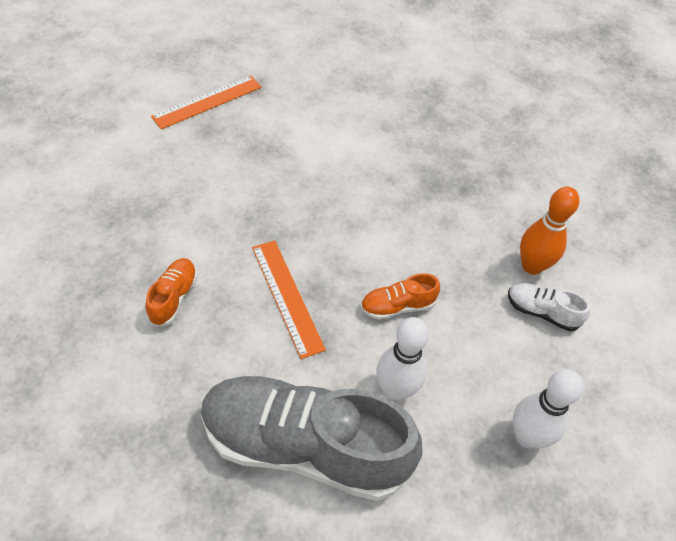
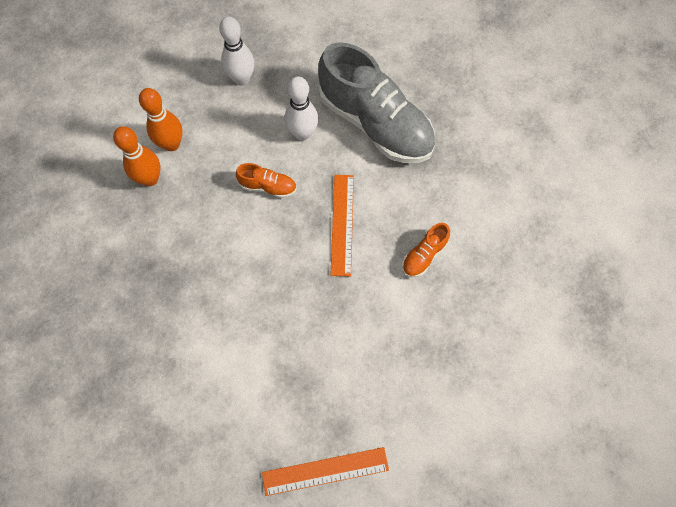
camera: 150 degrees left, 15 degrees up
(541, 312) = (171, 144): white shoe -> orange bowling pin

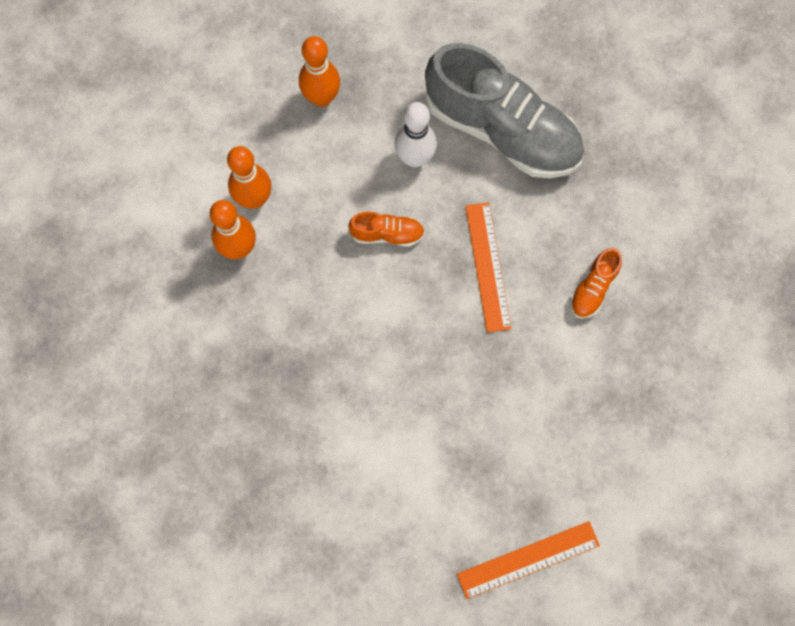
camera: 10 degrees left, 5 degrees up
(241, 79) = (321, 97): white bowling pin -> orange bowling pin

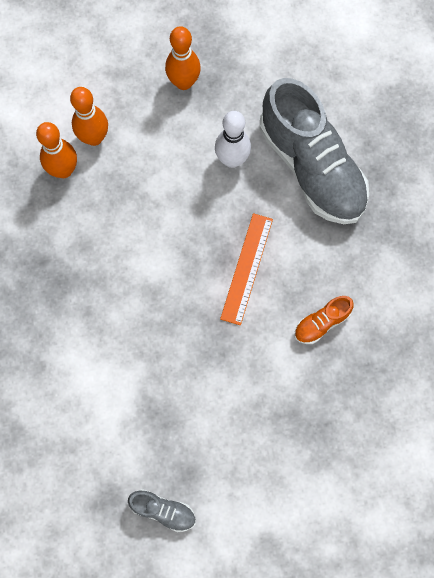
camera: 25 degrees right, 0 degrees up
(387, 234) = (181, 209): orange shoe -> none
(528, 559) = (163, 510): orange ruler -> grey shoe

